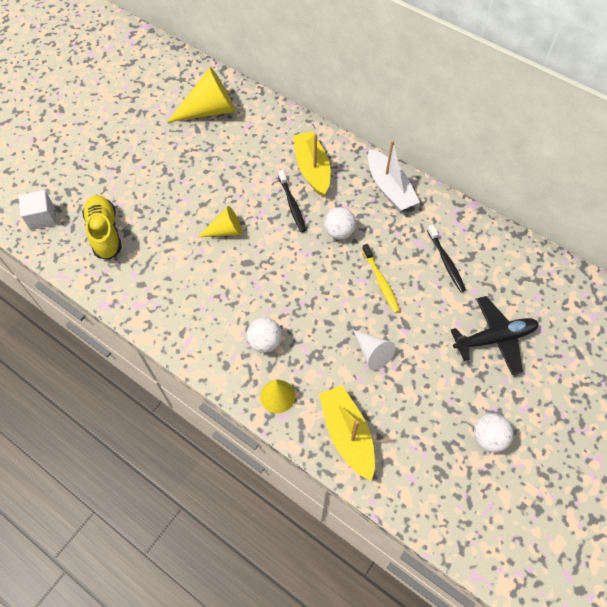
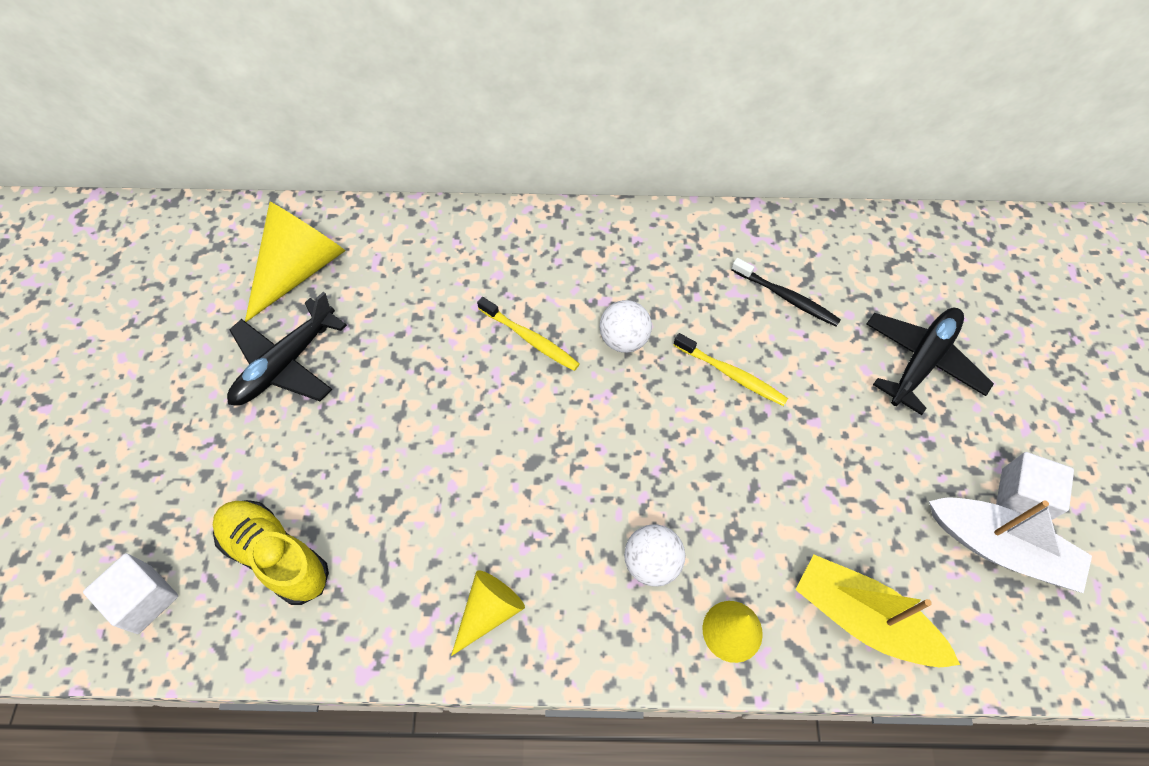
camera: 35 degrees left, 0 degrees up
(170, 151) = (286, 364): none -> black plane
(225, 230) = (465, 434): yellow cone -> yellow cone (489, 611)
(292, 204) = (530, 338): black toothbrush -> yellow toothbrush
(312, 169) = (517, 272): yellow boat -> none
(372, 353) = (801, 480): white cone -> none
(389, 188) = (639, 241): white boat -> white boat (1000, 548)
(488, 438) = (1021, 496): white ball -> white cube

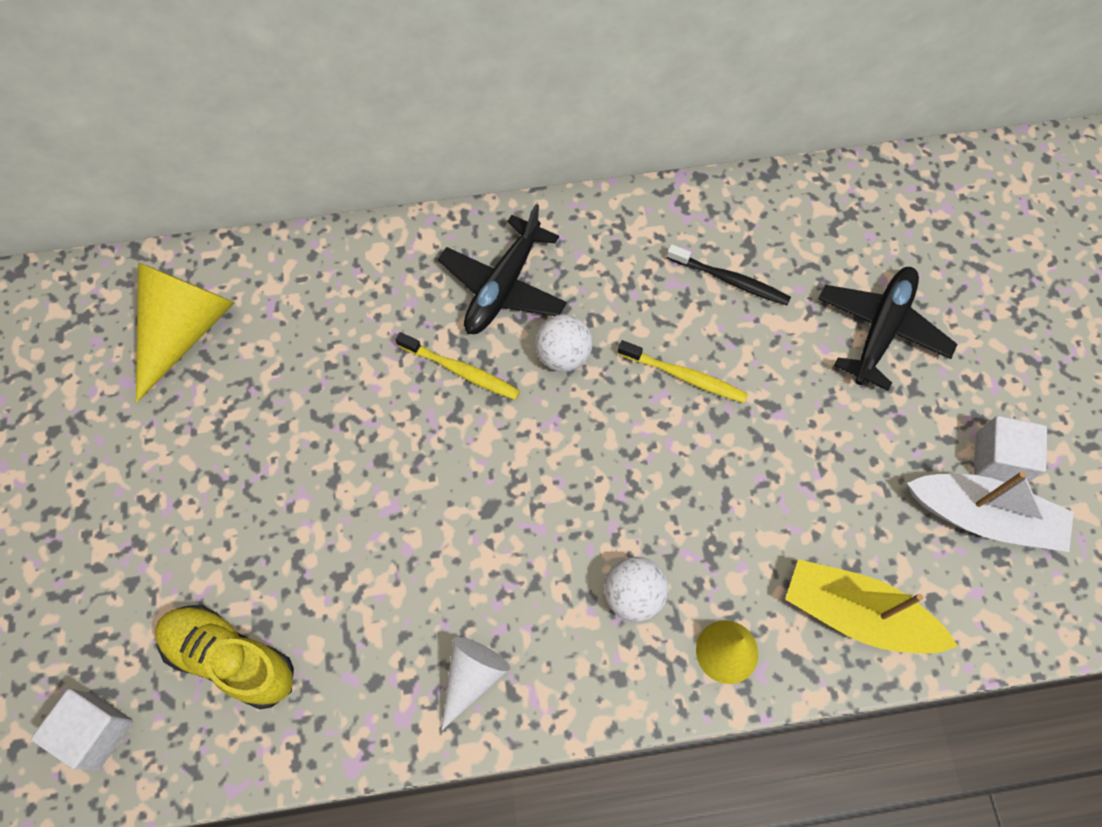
camera: 10 degrees left, 5 degrees up
(286, 364) = (194, 443): black plane -> black plane (503, 286)
(489, 611) = (472, 676): yellow cone -> white cone

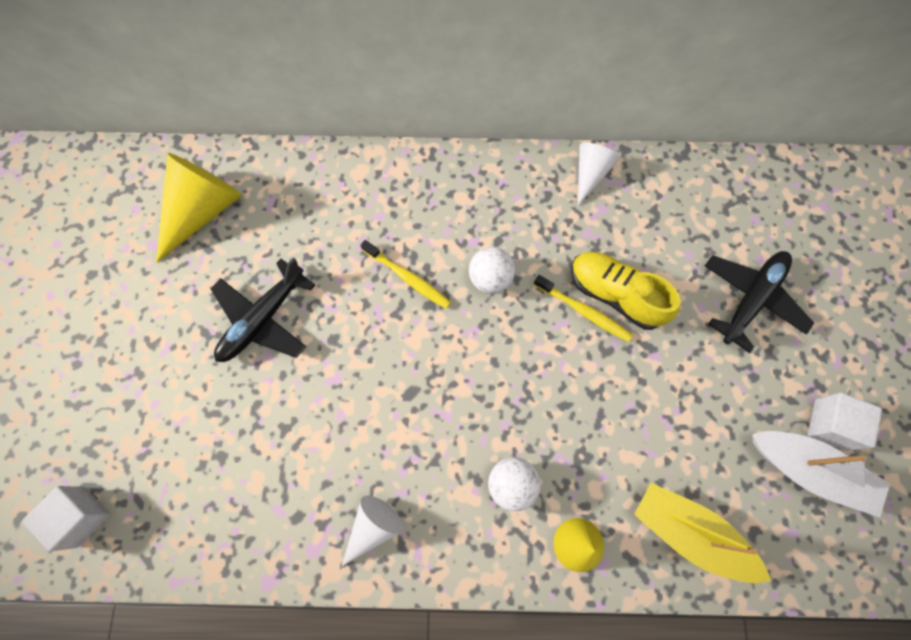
camera: 10 degrees right, 5 degrees up
(231, 658) = (191, 478): yellow shoe -> yellow shoe (615, 295)
(503, 286) = (453, 215): black plane -> black plane (263, 319)
(663, 212) = (590, 174): none -> white cone
(729, 280) = (634, 238): black toothbrush -> none

